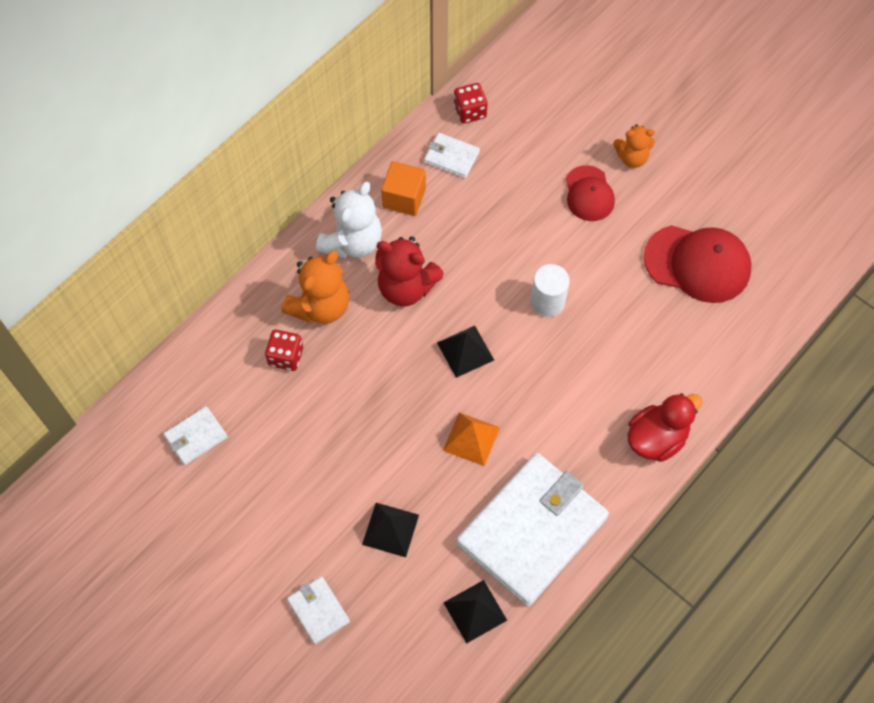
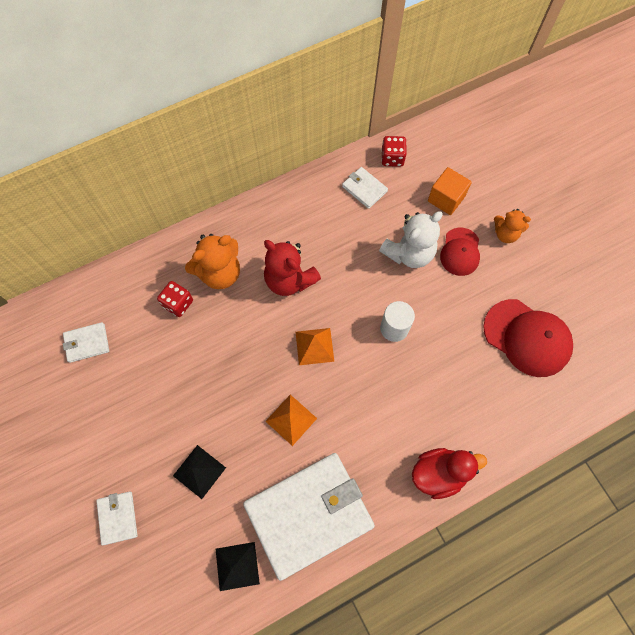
camera: 20 degrees right, 5 degrees up
(352, 242) = (263, 231): white teddy bear -> white teddy bear (409, 253)
(404, 198) = (316, 209): orange cube -> orange cube (446, 199)
(465, 351) = (314, 346): black pyramid -> orange pyramid

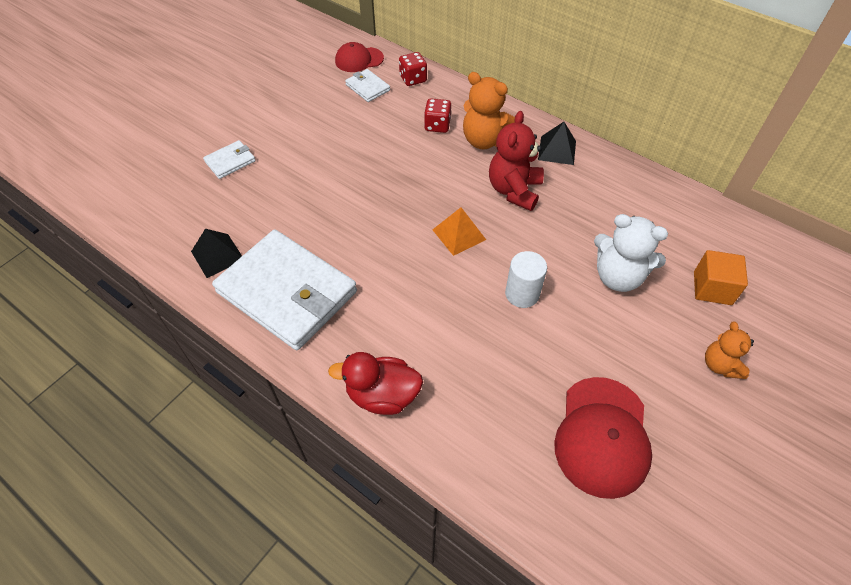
camera: 65 degrees right, 15 degrees down
(199, 471) = (292, 197): black pyramid -> black pyramid (557, 150)
(291, 419) = (374, 243): orange pyramid -> none
(364, 189) = (659, 212): white wallet -> none
(392, 158) = (716, 222): red dice -> red dice (413, 79)
(439, 473) = (382, 395): red duck -> red duck turned 135 degrees clockwise
(460, 252) = (658, 325): red cap -> red cap (359, 60)

